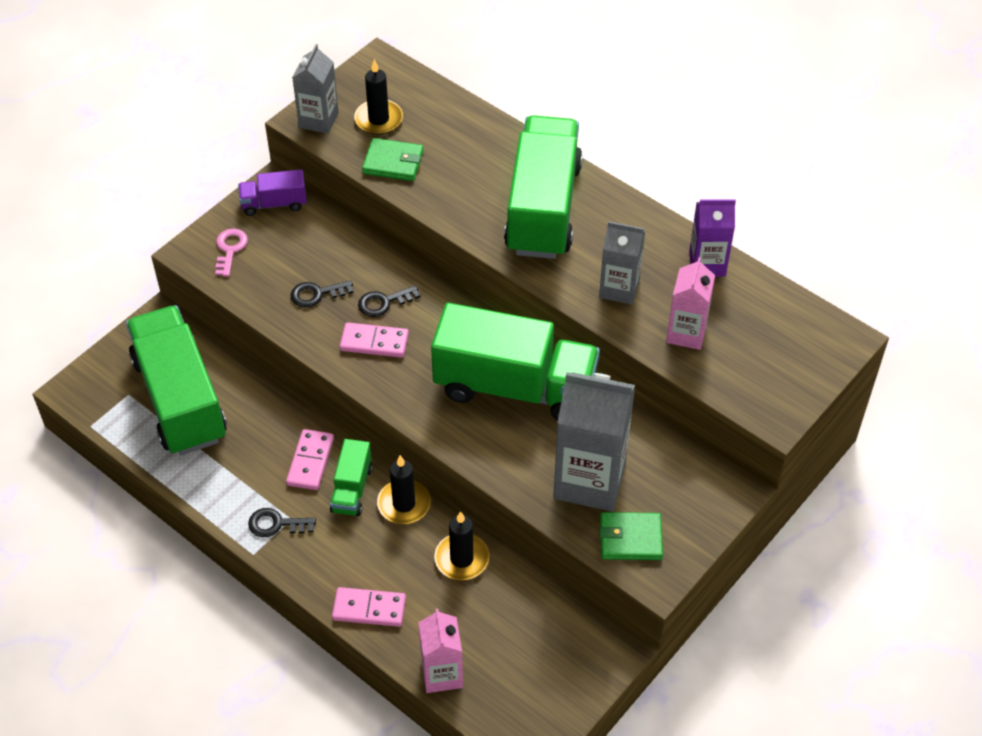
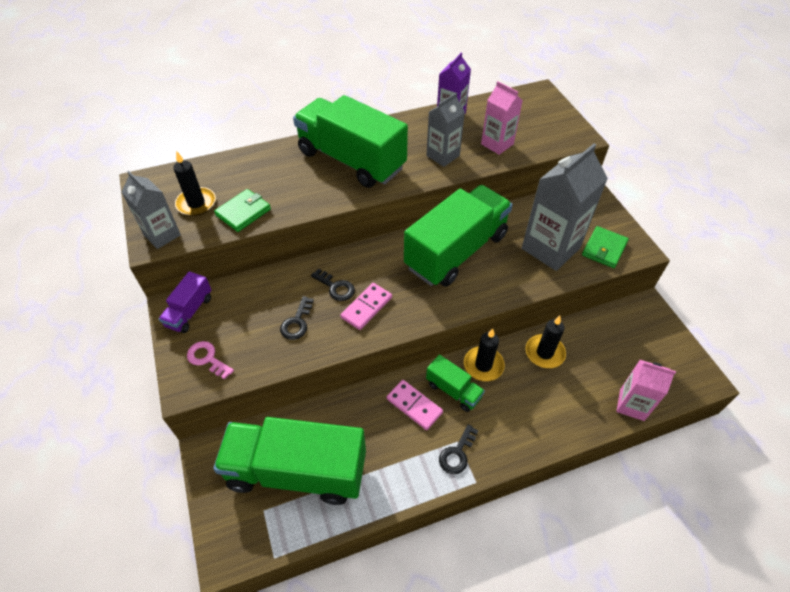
camera: 60 degrees left, 0 degrees up
(369, 609) = (561, 425): pink domino -> none
(384, 302) = (335, 287): black key -> black key turned 60 degrees counterclockwise

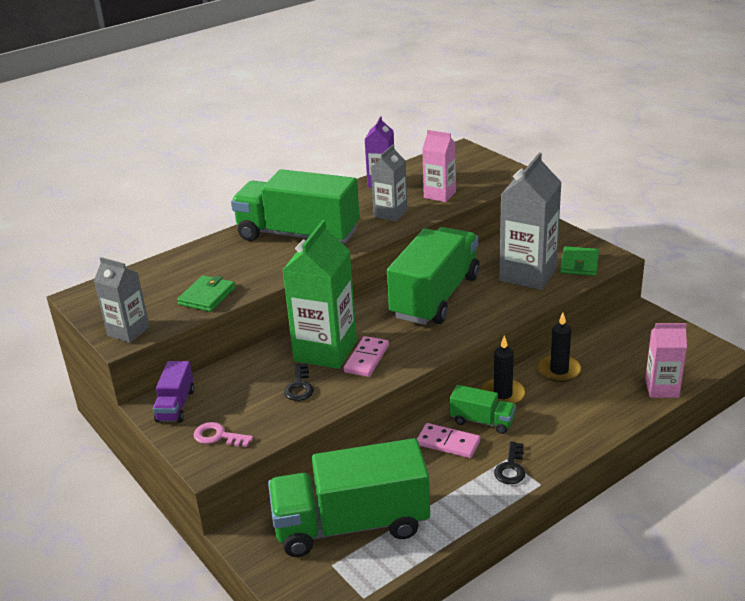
camera: 15 degrees left, 20 degrees down
(196, 203) = (151, 300): black candle -> none
(335, 287) = (325, 351): black key -> green carton

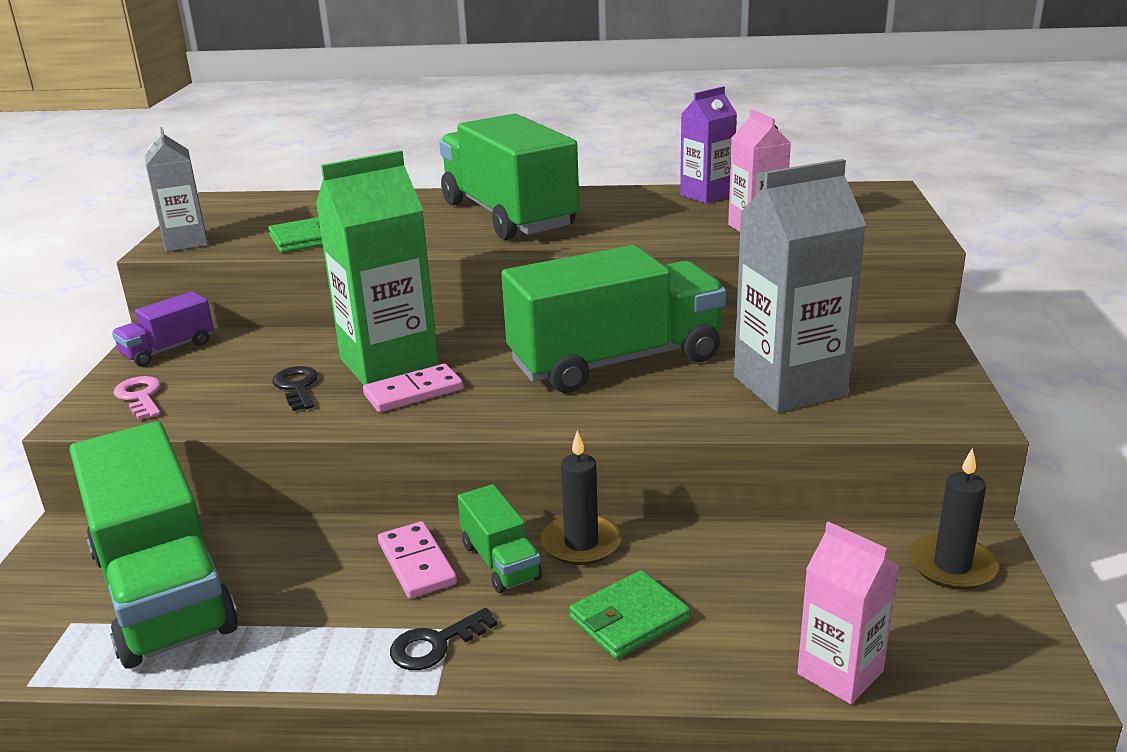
camera: 40 degrees right, 5 degrees down
(299, 386) = (297, 387): black key -> black key turned 120 degrees clockwise
(351, 525) = (163, 591): green truck -> green truck turned 150 degrees counterclockwise
(390, 213) = (653, 228): grey carton -> none
(559, 370) = (711, 555): black candle -> black candle (952, 566)
(579, 264) = (895, 404): green wallet -> green wallet (629, 619)

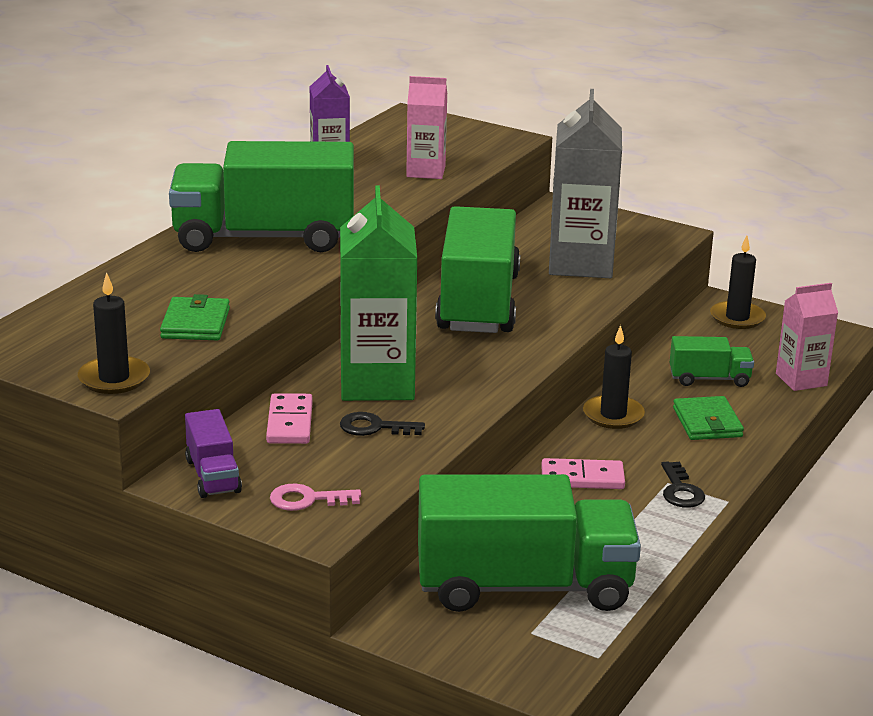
camera: 65 degrees left, 0 degrees up
(186, 242) = (114, 379): grey carton -> black candle
(413, 392) = (442, 384): pink domino -> pink domino (290, 423)
(500, 561) = (608, 448): green truck -> green truck (709, 379)

